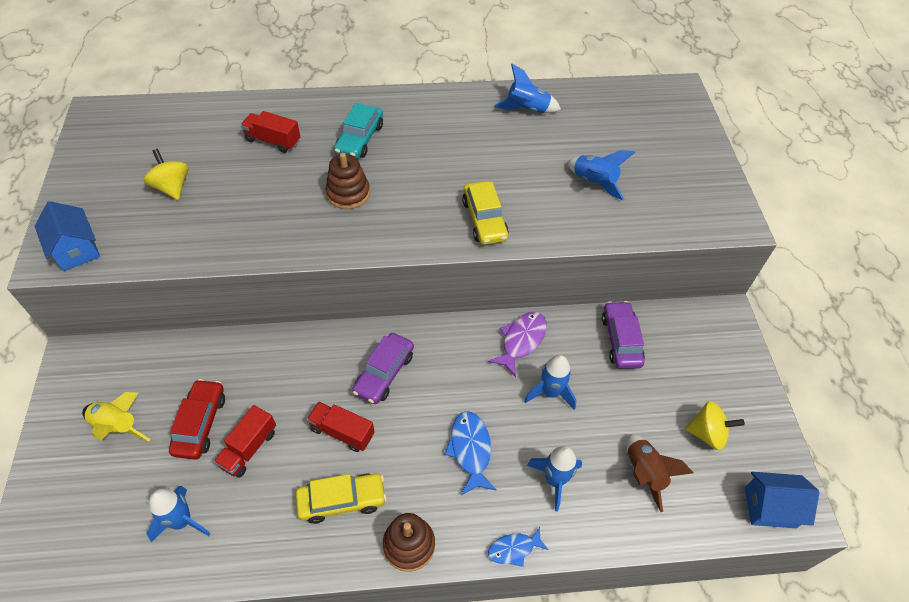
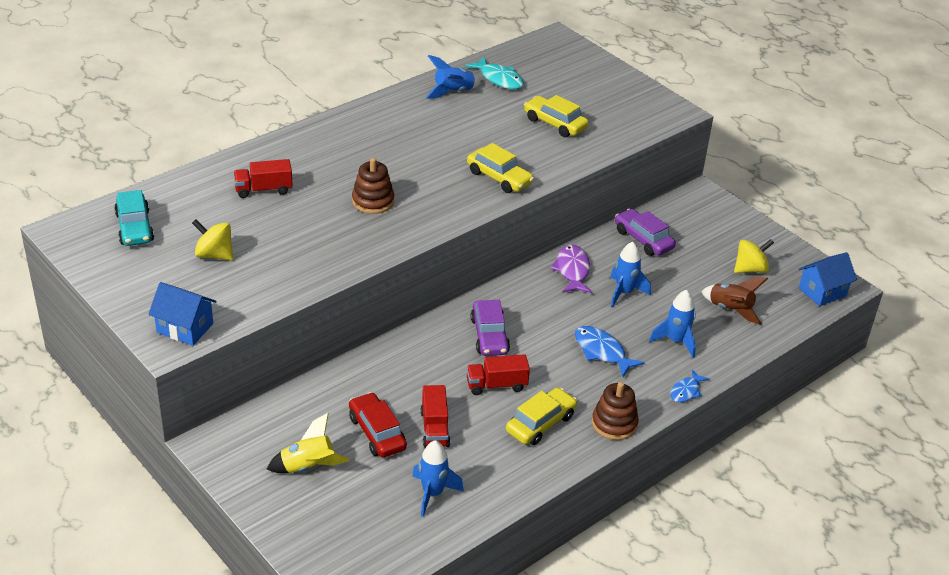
camera: 35 degrees left, 15 degrees down
(360, 139) = (338, 161): turquoise car -> turquoise car (134, 227)
(583, 112) = (499, 79): none -> turquoise fish
(594, 183) = (555, 123): blue rocket -> yellow car

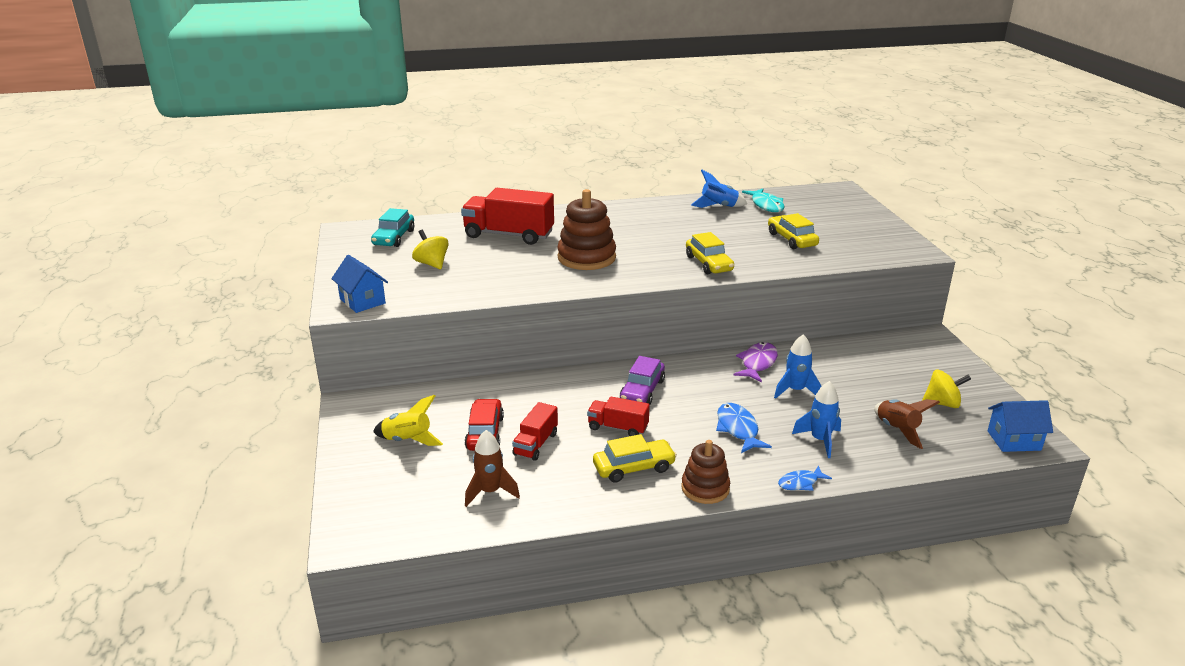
camera: 30 degrees right, 10 degrees down
(263, 189) = (509, 235): red truck -> red truck, size x1.82
(373, 201) = (586, 257): brown stacking toy -> brown stacking toy, size x1.56
(432, 494) = (490, 492): blue rocket -> brown rocket
(643, 239) = (845, 356): purple car -> none

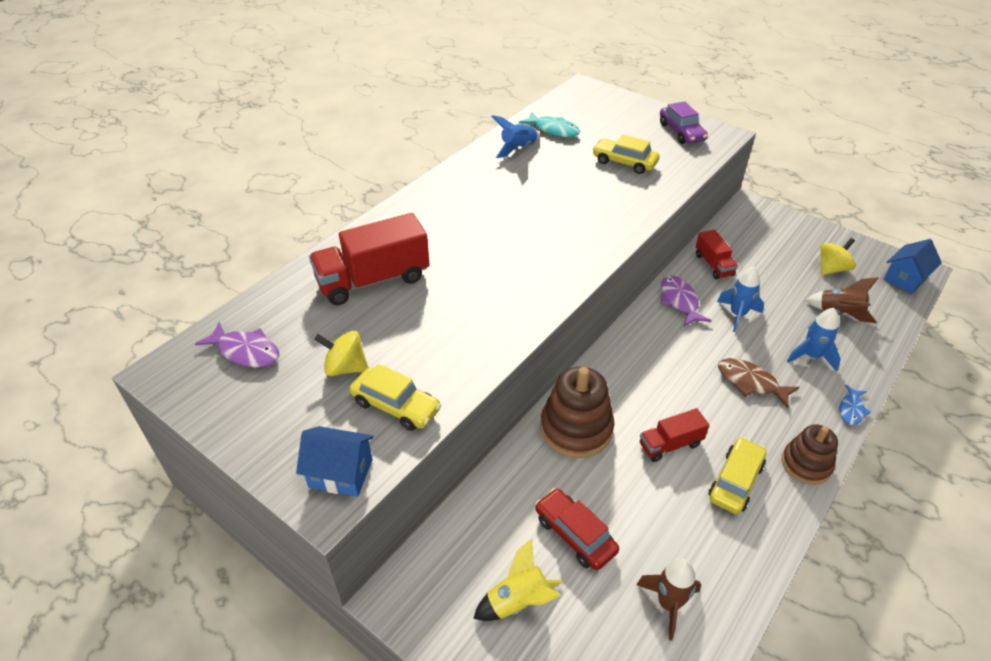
camera: 40 degrees left, 15 degrees up
(394, 238) = (246, 351): turquoise car -> purple fish
(536, 444) = (632, 514): red truck -> red truck (713, 265)
(586, 257) = (490, 272): brown stacking toy -> brown stacking toy (576, 428)
(642, 391) = (637, 388): purple car -> purple car (681, 132)
(708, 263) = (601, 224): yellow car -> yellow car (396, 406)
(738, 429) = (750, 383): blue fish -> brown fish

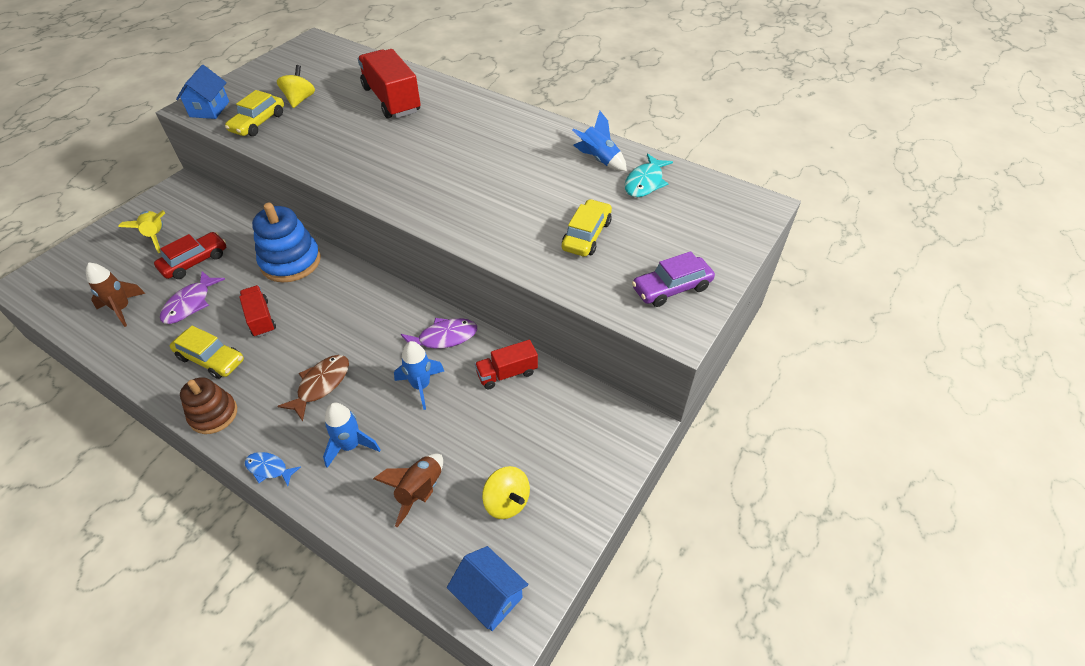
camera: 85 degrees right, 5 degrees up
(246, 351) = (324, 63): purple fish -> purple fish (190, 304)
(576, 428) = (291, 262): brown stacking toy -> blue stacking toy

